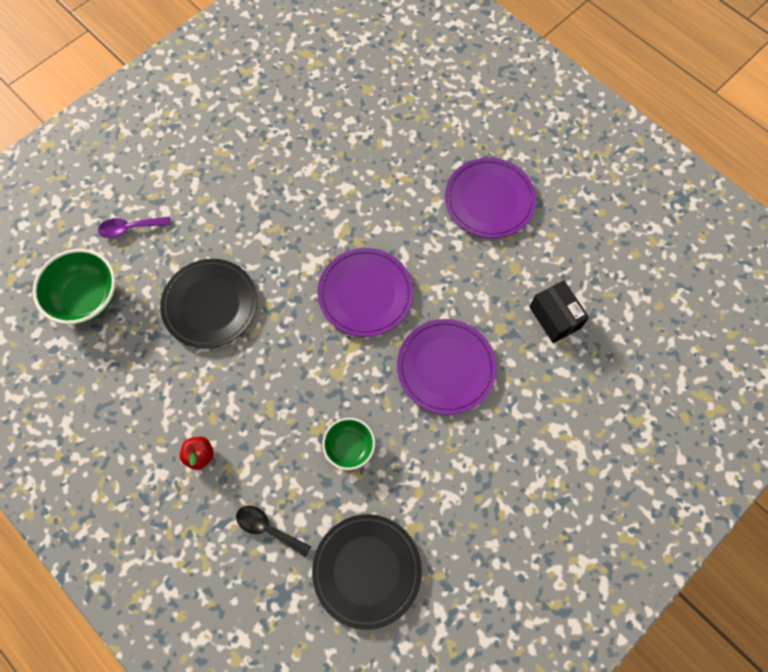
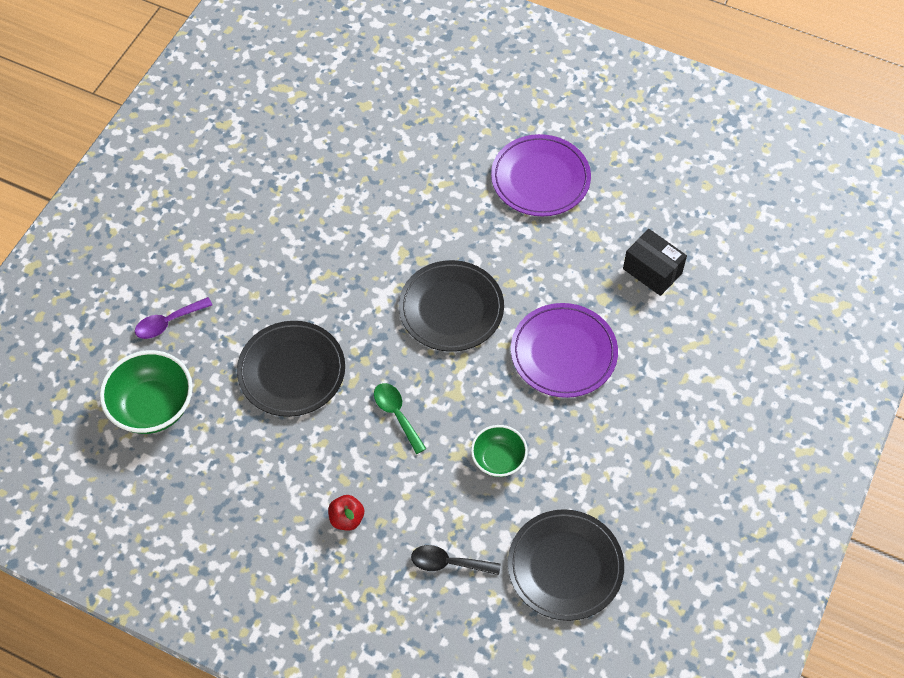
camera: 20 degrees left, 10 degrees down
(280, 375) = (397, 414): none -> green spoon
(365, 294) = (451, 309): purple plate -> black plate

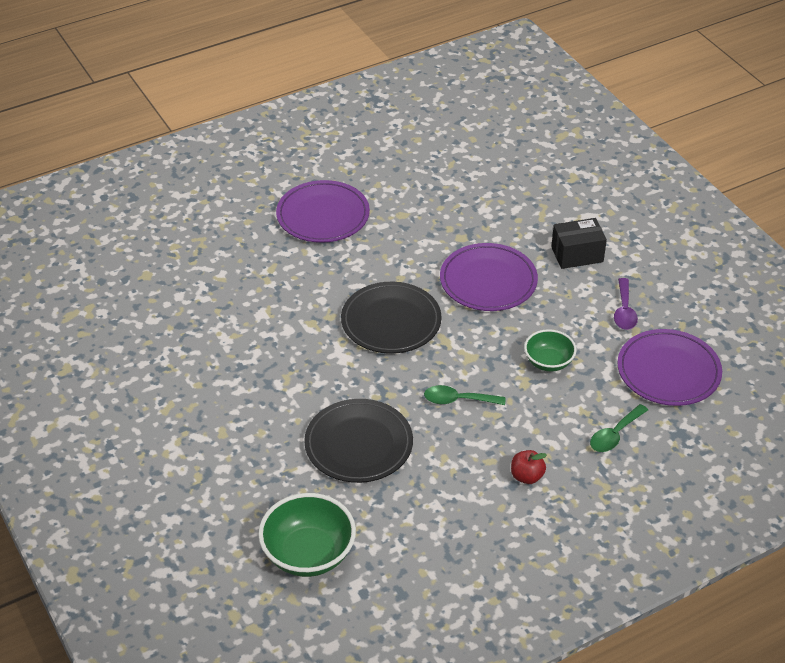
camera: 55 degrees left, 15 degrees down
(168, 322) = (232, 503): purple spoon -> purple spoon (624, 311)
(448, 563) = (615, 435): black spoon -> green spoon
(565, 566) = (668, 371): black plate -> purple plate
(652, 271) = (462, 201): black box -> black box (577, 254)

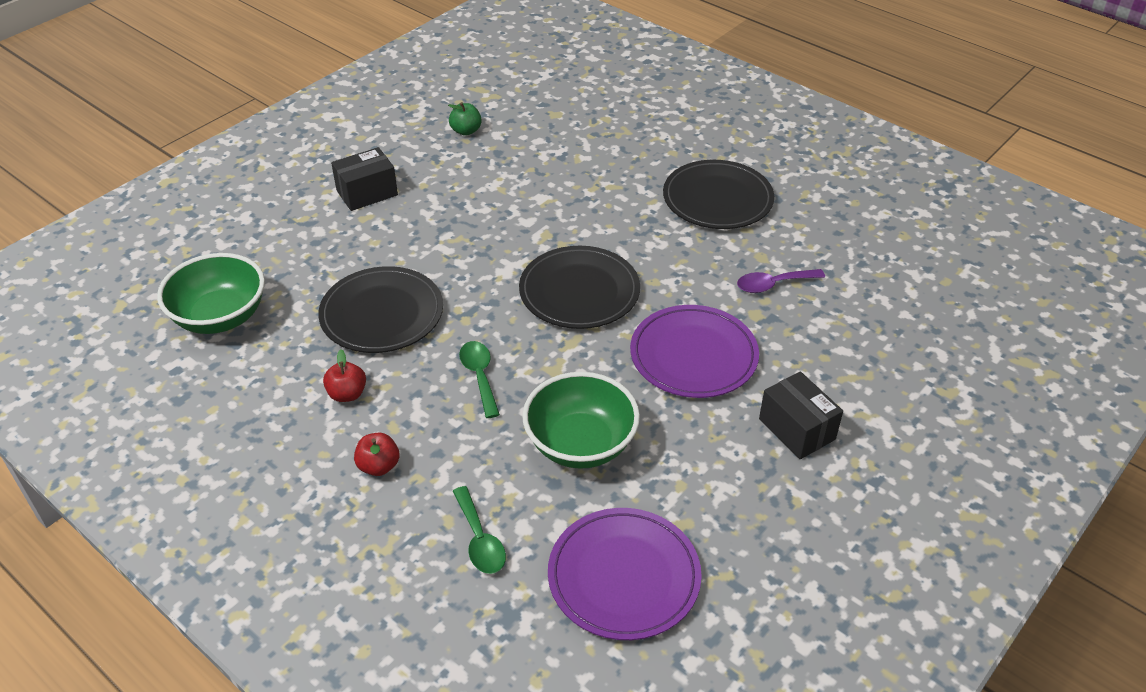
camera: 70 degrees right, 0 degrees up
(133, 339) = (466, 131): none -> green apple
(186, 425) = (367, 193): none -> black box
(323, 215) = (717, 199): purple plate -> black plate
(443, 482) = (347, 394): none -> red apple
(548, 362) = (580, 444): green bowl -> green bowl, size x1.65
(615, 435) = (479, 540): green spoon -> green spoon turned 135 degrees counterclockwise
(624, 311) = (716, 502): purple spoon -> purple spoon (773, 284)

